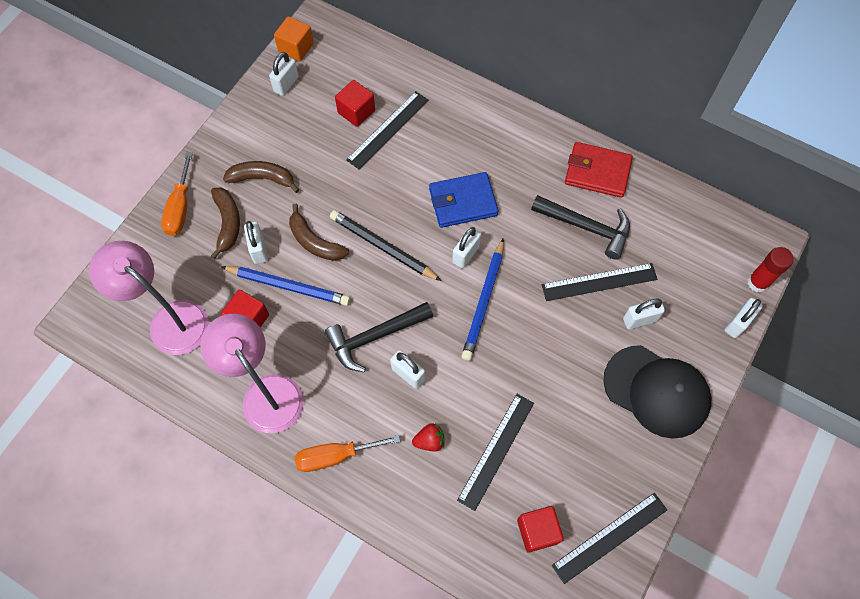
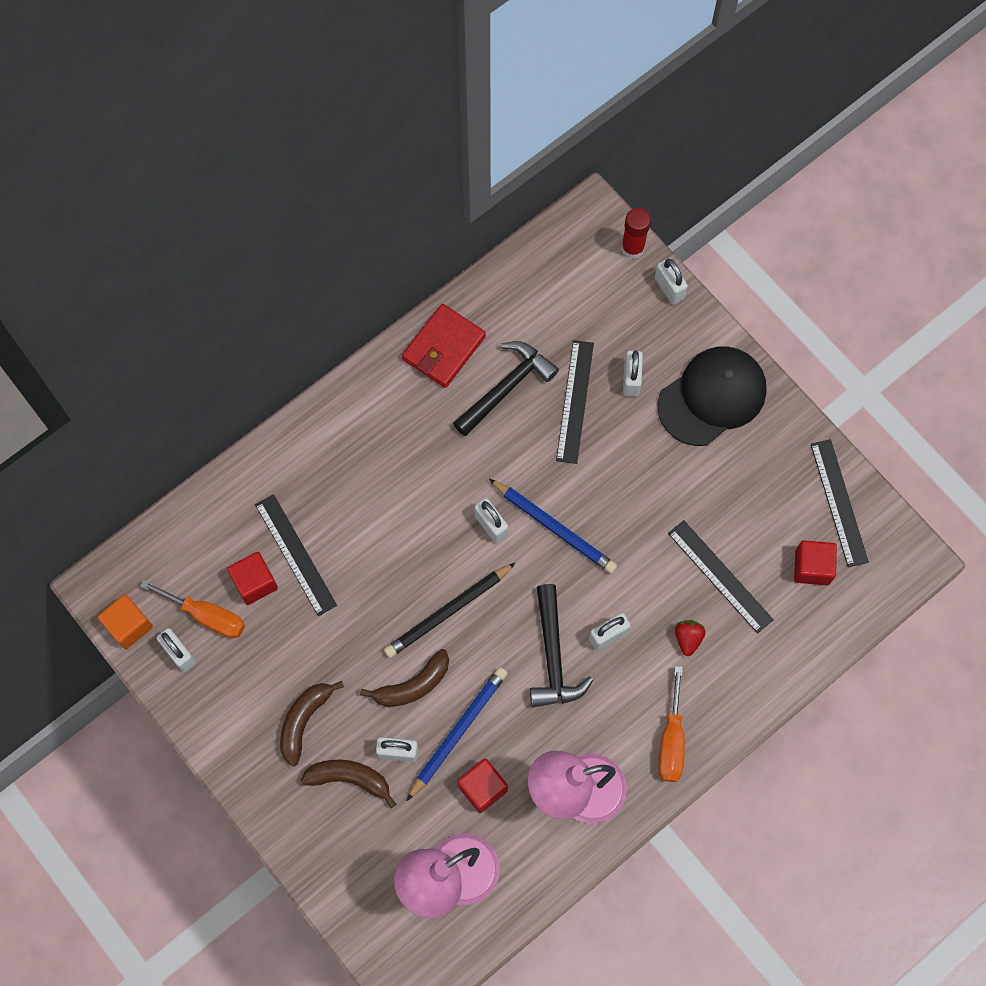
camera: 70 degrees left, 5 degrees up
(180, 208) = (306, 830): orange screwdriver -> orange screwdriver (206, 616)
(463, 202) = (425, 505): blue wallet -> none

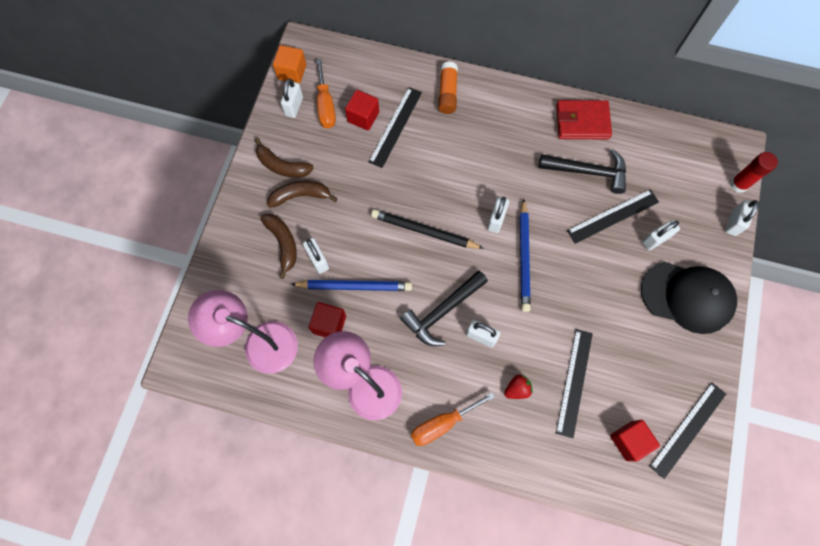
camera: 55 degrees right, 0 degrees up
(296, 466) = (447, 93): none -> orange glue stick
(412, 685) = (364, 241): brown banana -> brown banana (282, 166)

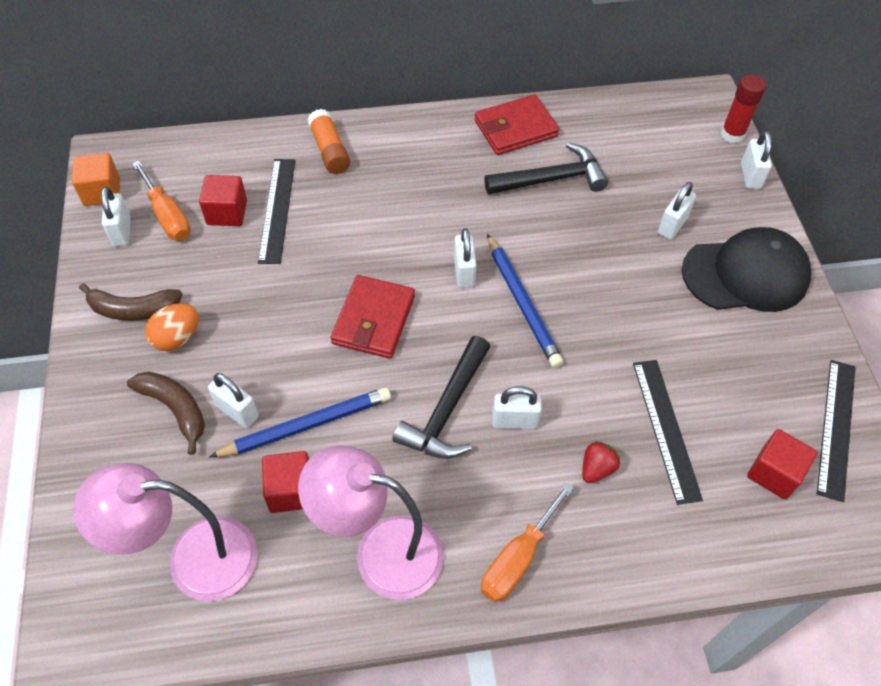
camera: 25 degrees left, 15 degrees down
(301, 196) = (177, 338): brown banana -> orange egg
(424, 231) = (374, 320): black pencil -> red wallet
(613, 216) = (608, 217): black ruler -> none

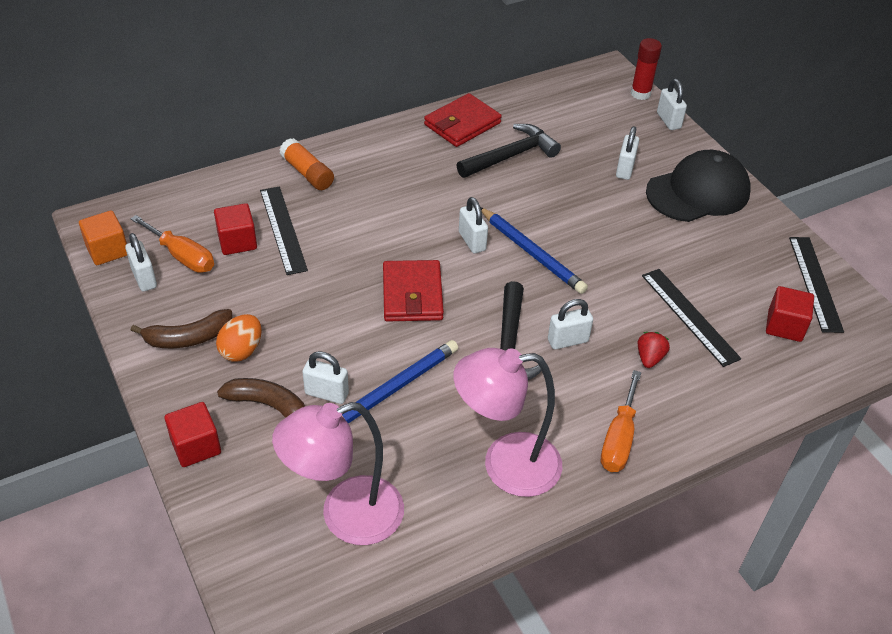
camera: 20 degrees left, 10 degrees down
(291, 491) = (405, 441): red cube -> red cube (196, 446)

